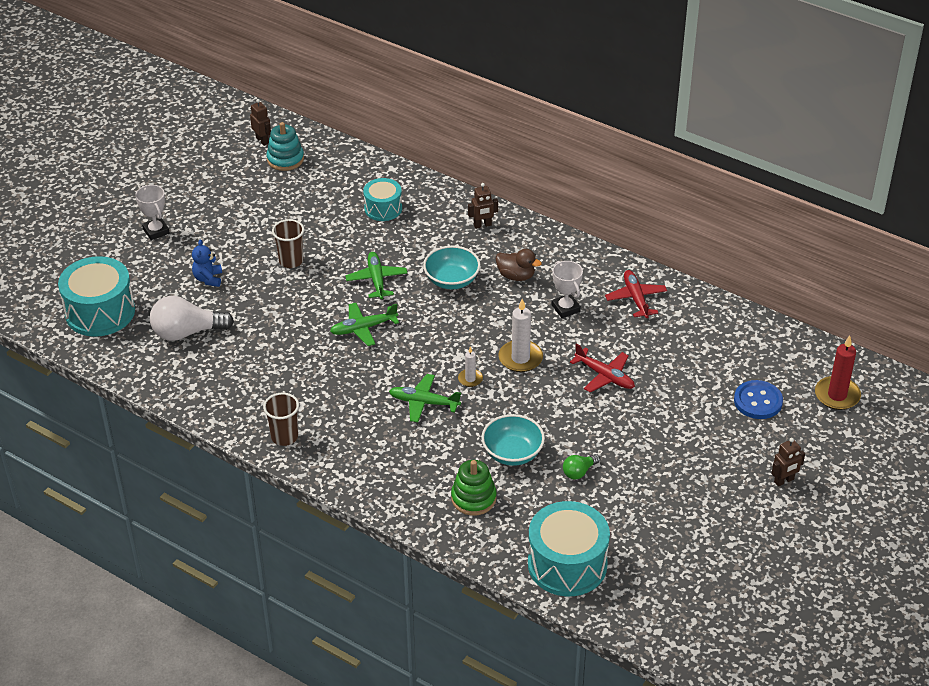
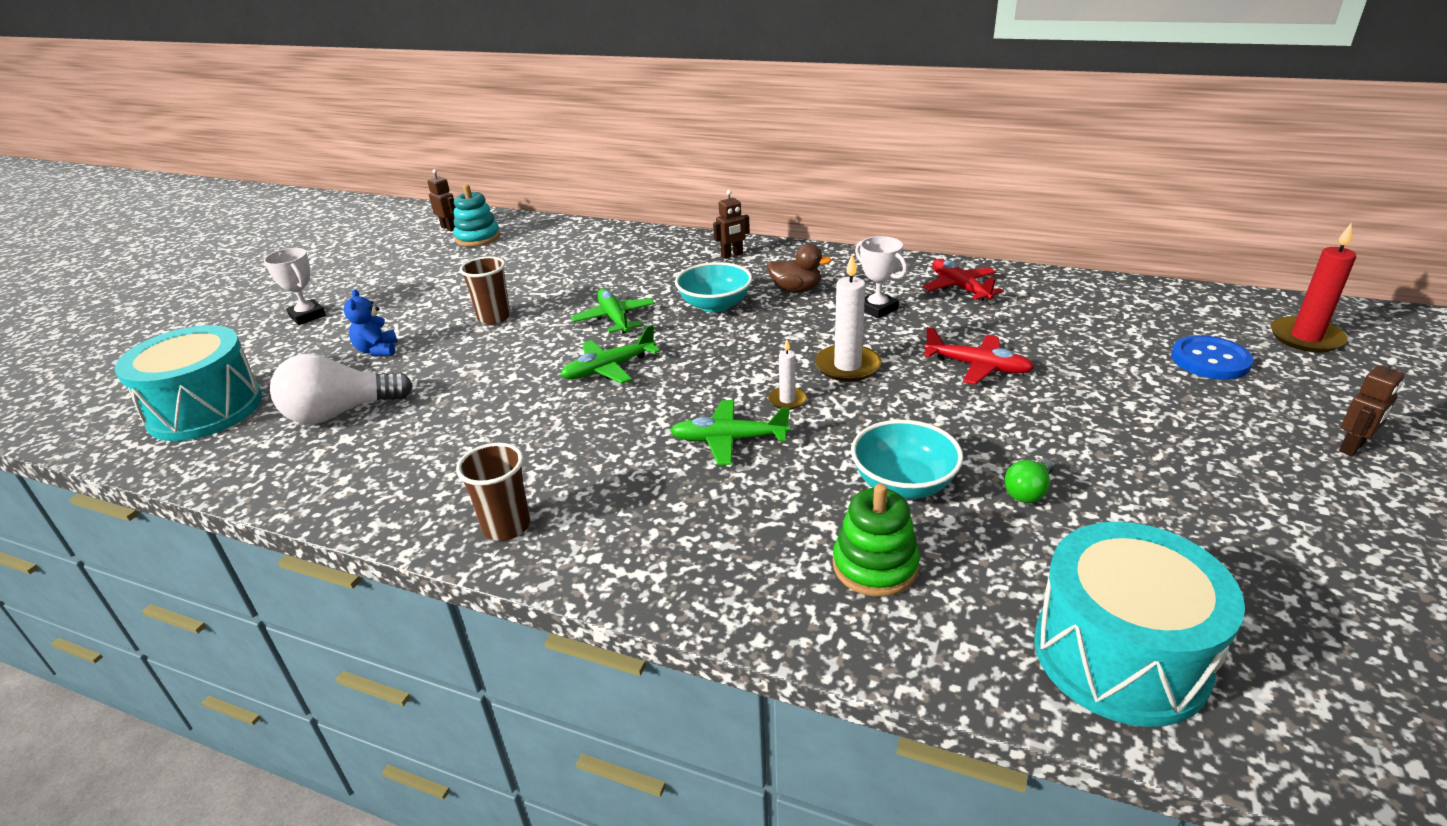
camera: 10 degrees left, 10 degrees down
(383, 208) = (605, 258): turquoise drum -> none

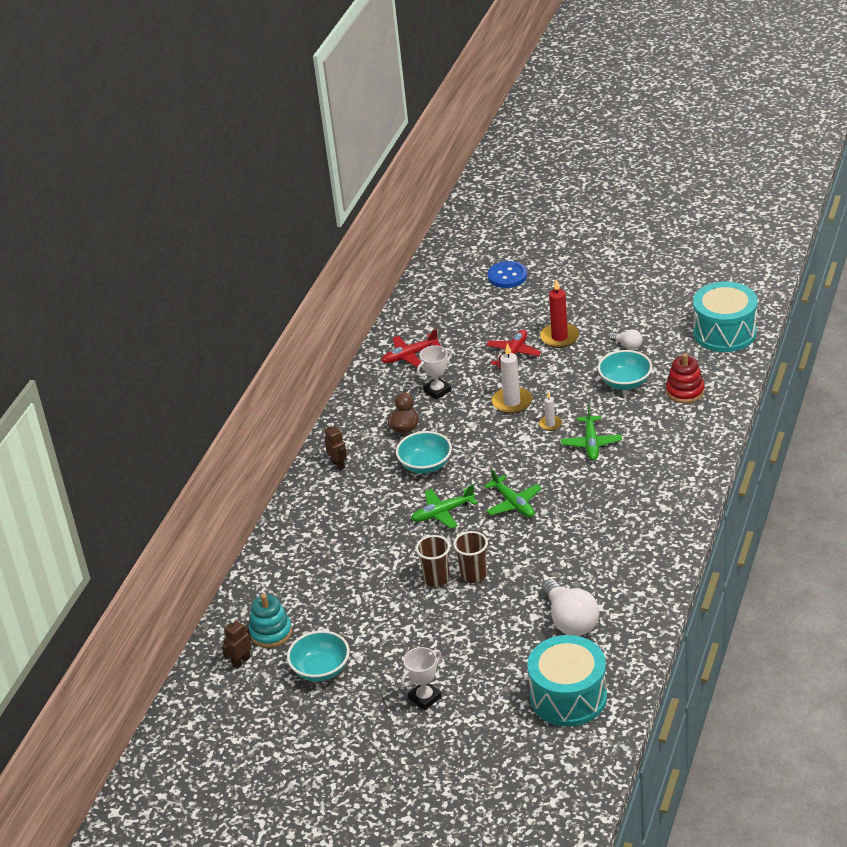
camera: 90 degrees left, 5 degrees up
(377, 350) = (486, 631): blue teddy bear -> none
(404, 262) = (321, 669): none -> turquoise bowl
(506, 526) = (673, 513): brown cup -> brown cup (473, 575)
(875, 566) = (685, 391): green stacking toy -> red stacking toy
(1028, 491) = (628, 345): green light bulb -> white light bulb
(1305, 338) = (484, 242): red candle -> red candle (559, 337)
(1352, 447) = (586, 252): brown robot -> none

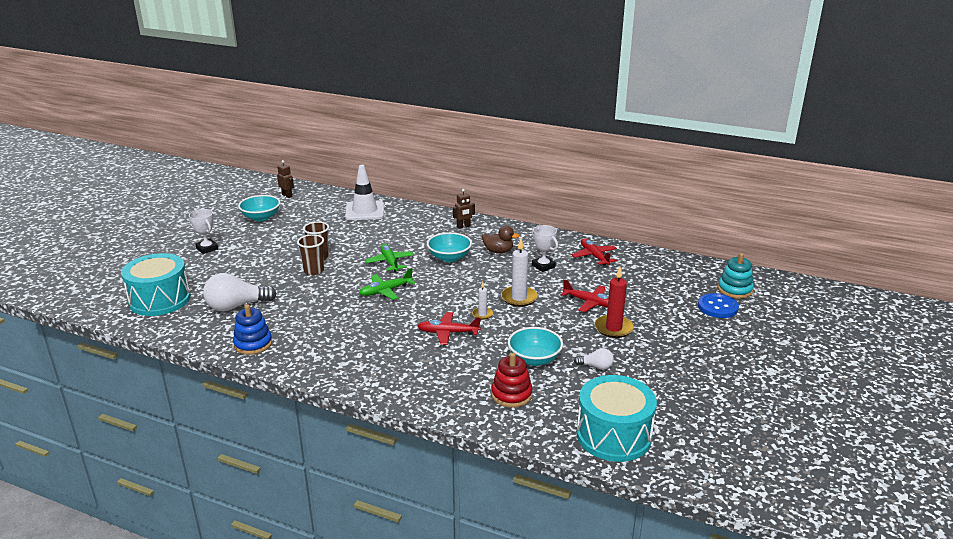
camera: 90 degrees right, 10 degrees down
(271, 632) = (306, 204): turquoise stacking toy -> turquoise stacking toy (735, 290)
(294, 565) = (364, 211): none -> white traffic cone
(591, 443) = (448, 333): green plane -> red plane
(628, 345) = (596, 366): white light bulb -> white light bulb turned 120 degrees counterclockwise
(645, 583) = (253, 344): none -> blue stacking toy

